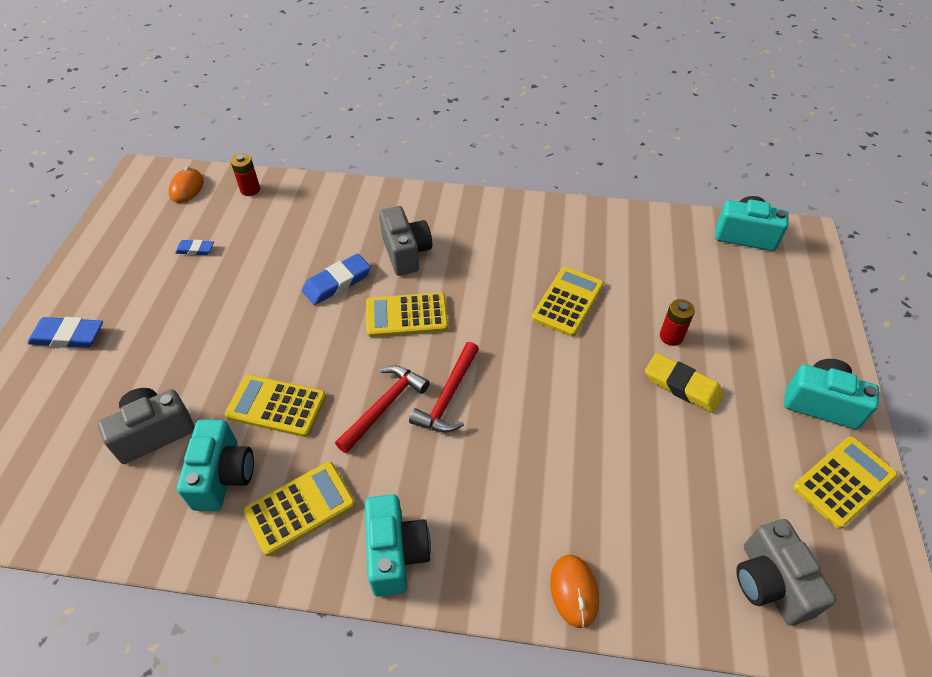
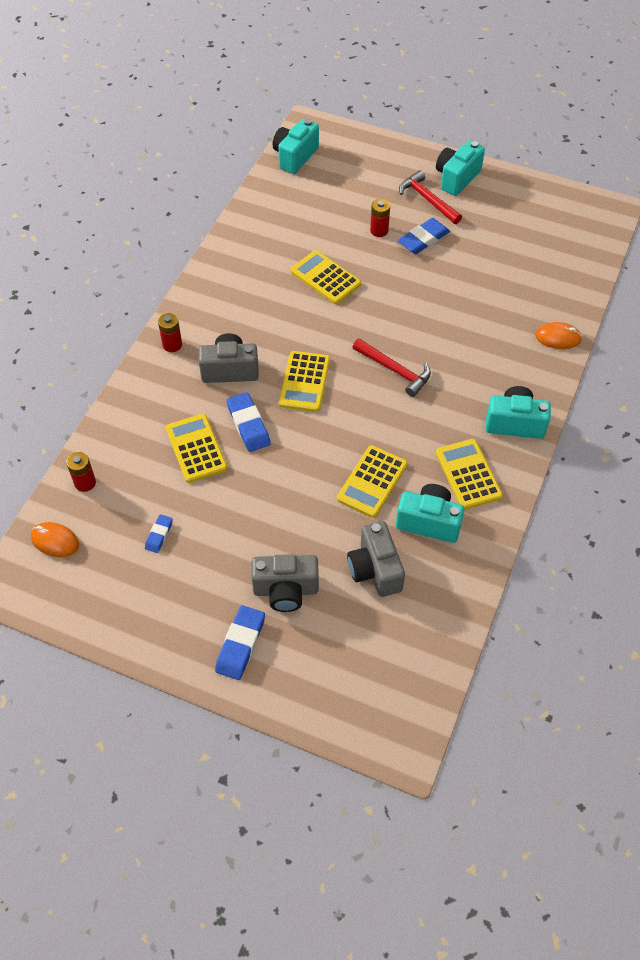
camera: 75 degrees left, 5 degrees up
(384, 406) = (392, 411): red hammer -> red hammer (427, 199)
(425, 205) = (172, 345): none -> red battery
(682, 386) = (423, 239): yellow eraser -> blue eraser
(770, 583) = (569, 248): grey camera -> grey camera (286, 590)
(843, 481) = (514, 191): yellow calculator -> yellow calculator (196, 448)

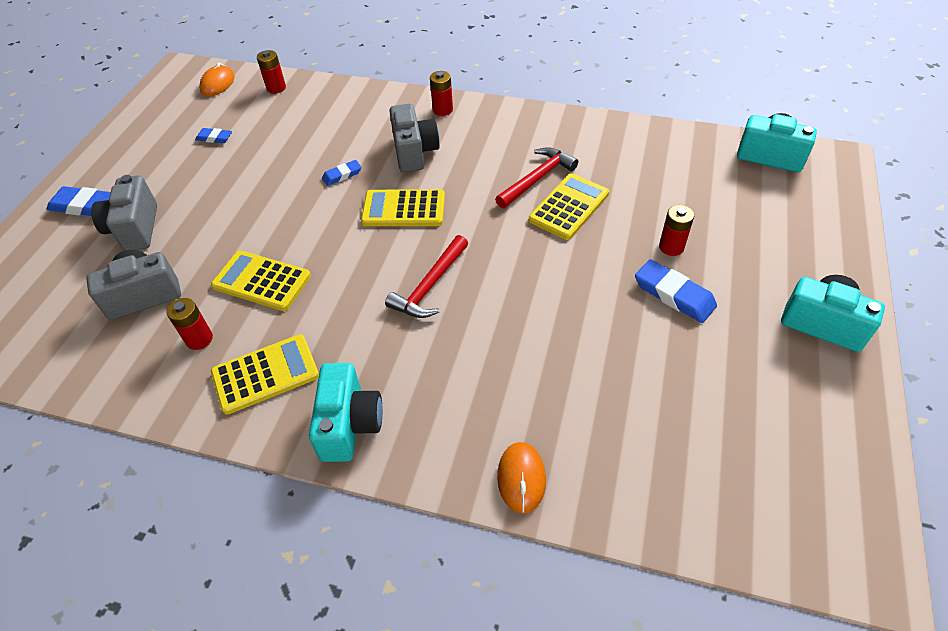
camera: 85 degrees right, 5 degrees down
(196, 448) = (312, 145): yellow calculator -> none
(248, 425) = (342, 175): blue eraser -> blue eraser, size x0.58
(427, 199) = (757, 292): red hammer -> red hammer (537, 179)
(429, 522) = (199, 339): turquoise camera -> red battery

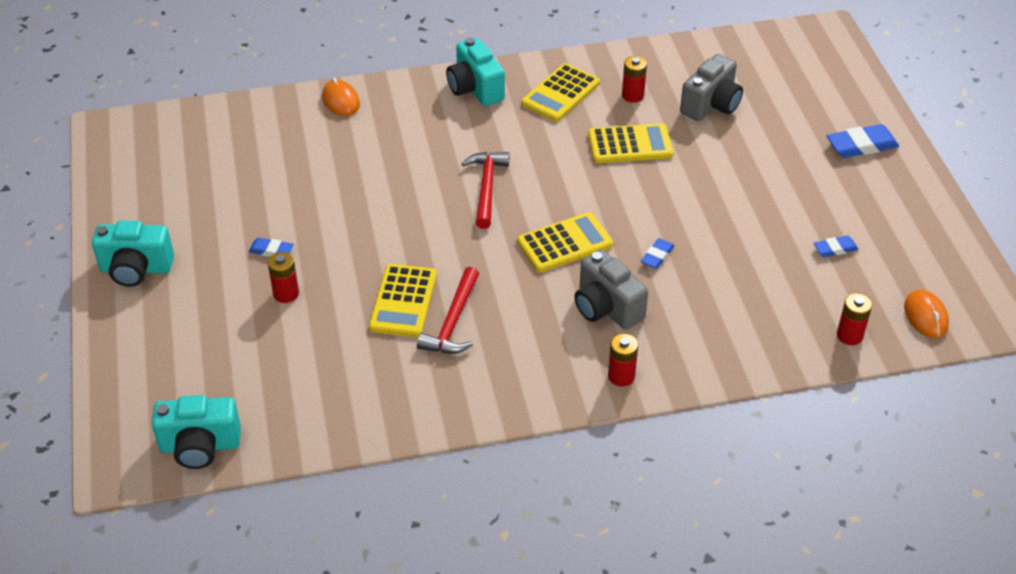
camera: 150 degrees right, 5 degrees down
(135, 228) = (788, 144): grey camera -> none
(674, 294) = (271, 250): blue eraser -> blue eraser, size x0.58

